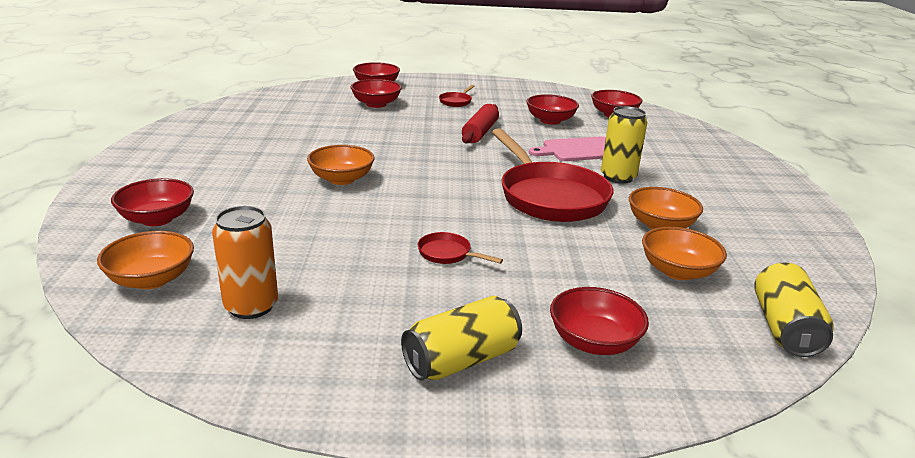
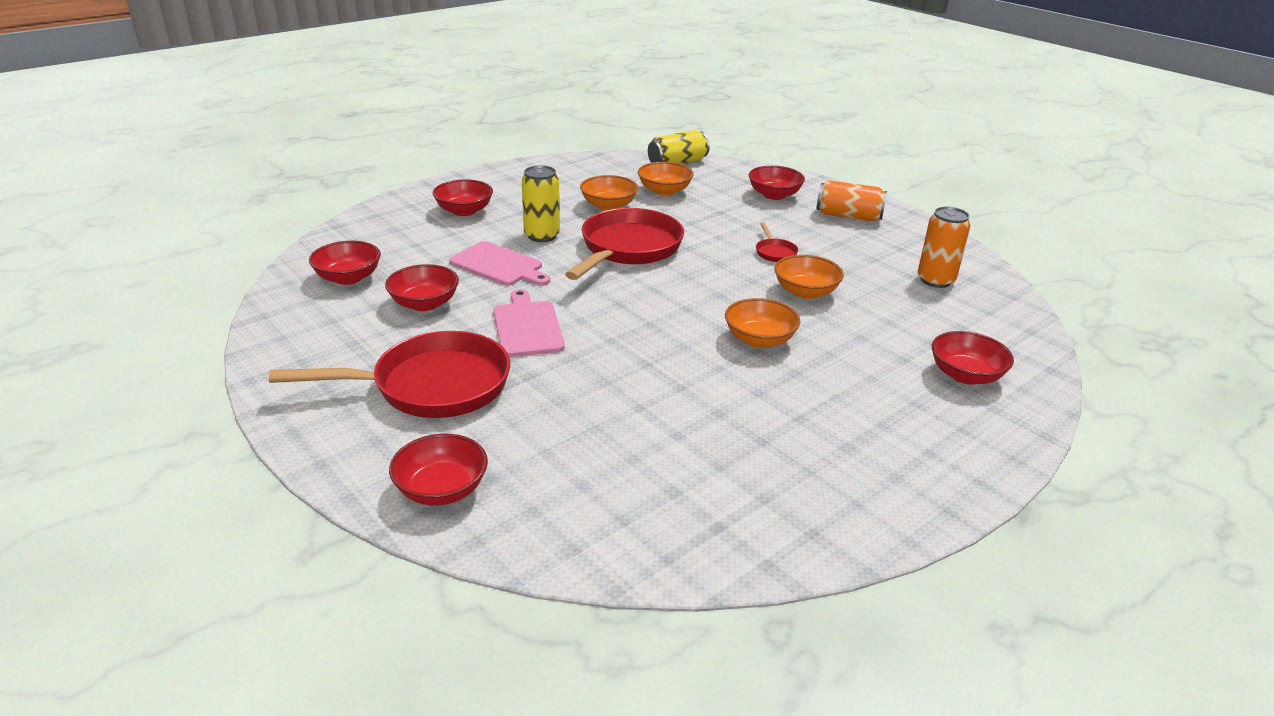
camera: 130 degrees left, 5 degrees up
(151, 279) = (993, 324): orange bowl -> orange bowl (805, 292)
(376, 104) = (533, 438): red bowl -> red bowl (464, 211)
(456, 101) = (432, 386): red pan -> red pan, size x2.43
(461, 360) = (848, 216): yellow can -> orange can
(480, 132) = (527, 326): red rolling pin -> pink cutting board

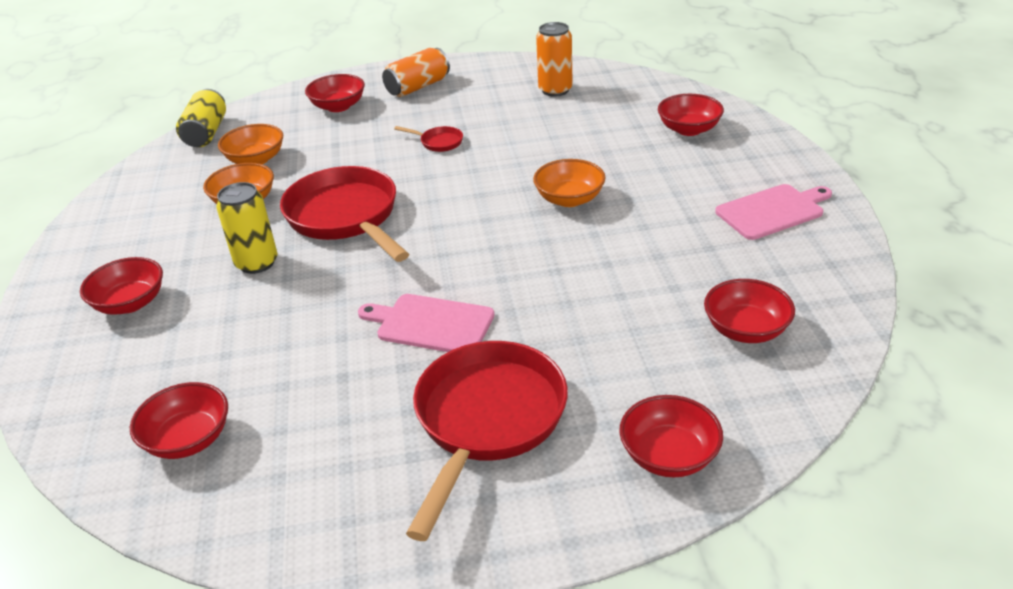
camera: 55 degrees left, 5 degrees up
(424, 304) = (315, 387): red bowl -> red bowl (745, 330)
(499, 265) = (287, 310): pink cutting board -> pink cutting board (772, 211)
(805, 292) = (517, 151): orange bowl -> none

